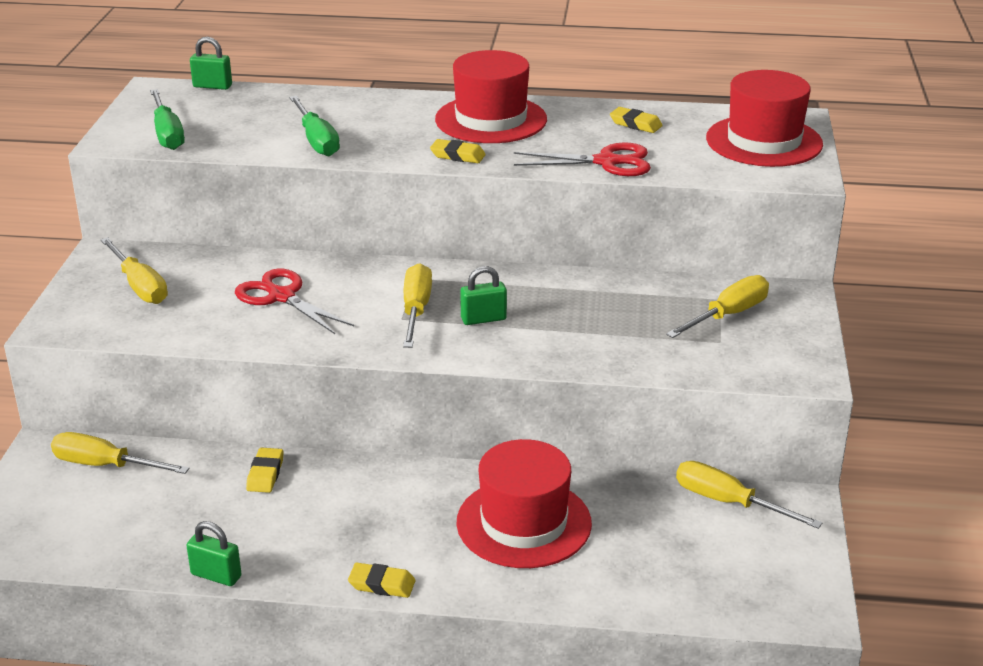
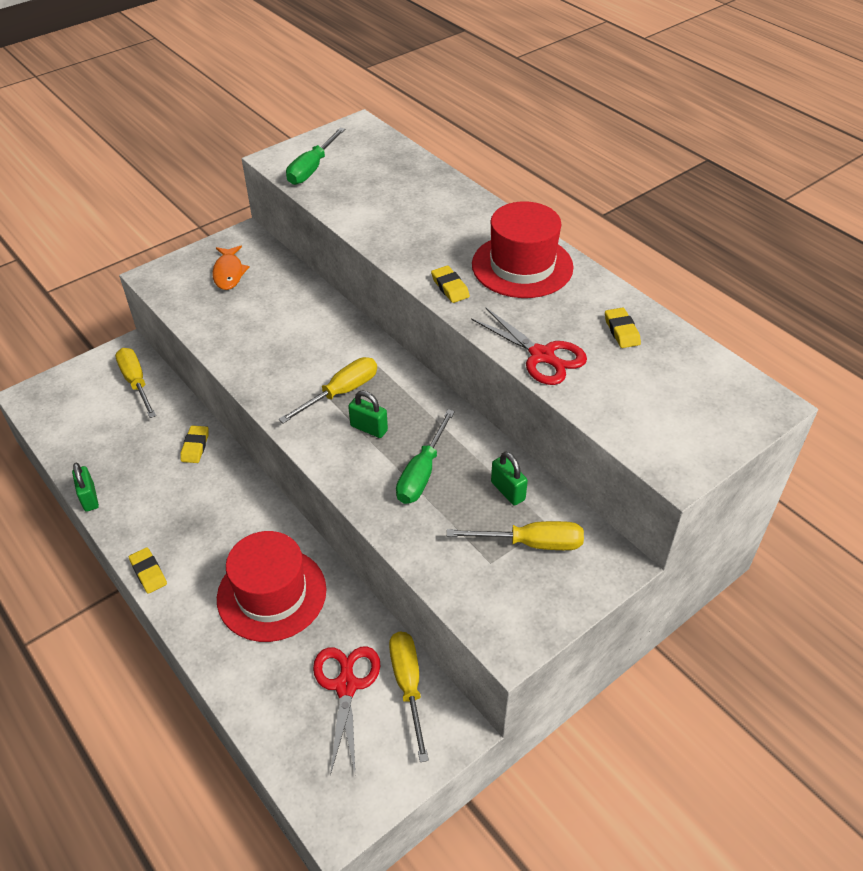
camera: 45 degrees right, 15 degrees up
(139, 286) = (229, 273): yellow screwdriver -> orange fish
(212, 86) = (394, 140): green padlock -> green padlock (508, 491)
(265, 474) = (195, 446): yellow eraser -> yellow eraser turned 45 degrees counterclockwise
(281, 296) = (285, 330): red scissors -> red scissors (346, 686)
(317, 140) = (385, 222): green screwdriver -> green screwdriver (422, 473)
(764, 141) = (699, 410): red hat -> none

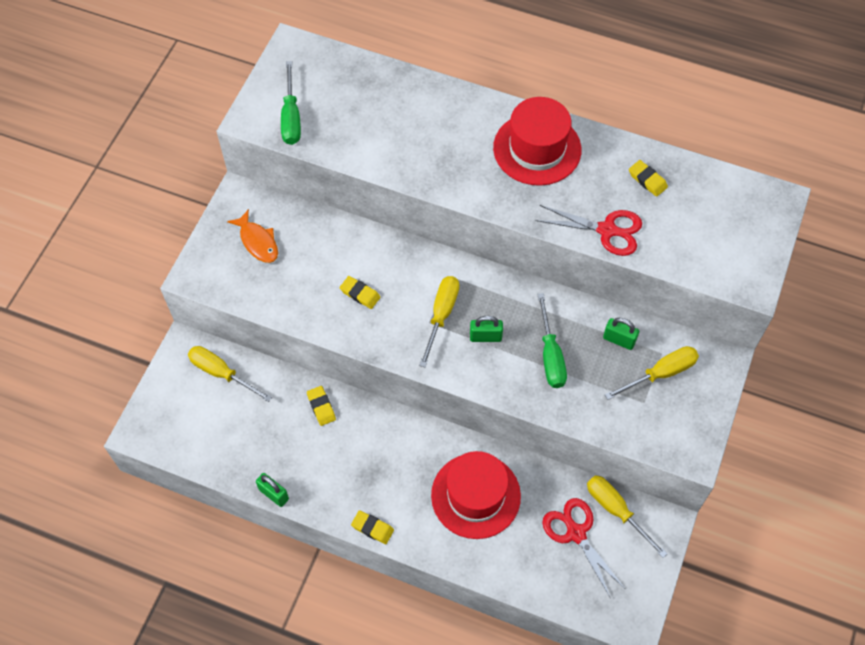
camera: 30 degrees left, 15 degrees up
(450, 287) = (497, 196): yellow eraser -> yellow eraser (360, 294)

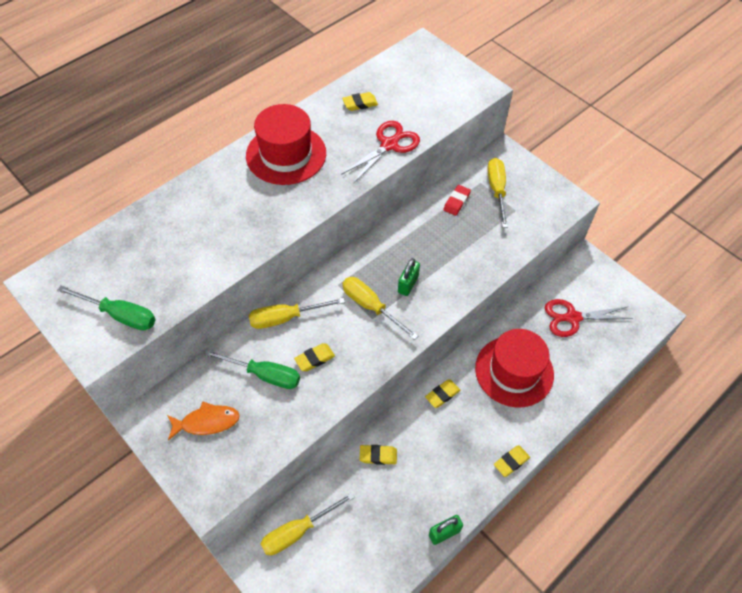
camera: 65 degrees left, 5 degrees down
(413, 437) = (442, 395): none -> yellow eraser
(550, 355) = (447, 249): green screwdriver -> green screwdriver (264, 374)
(616, 510) = (564, 284): yellow screwdriver -> yellow screwdriver (286, 318)
(619, 340) = (456, 202): green padlock -> red eraser

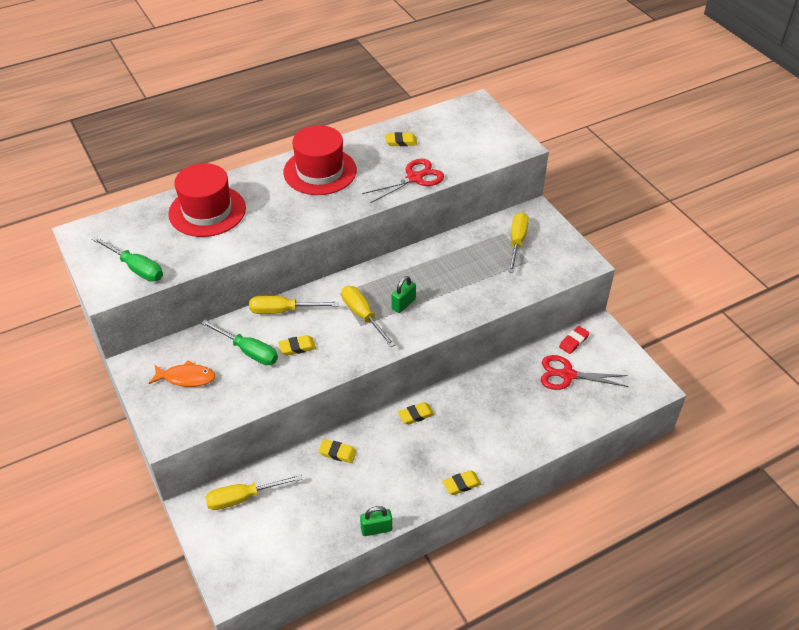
camera: 15 degrees right, 10 degrees down
(456, 202) = (474, 245): red eraser -> red eraser (573, 341)
(514, 371) = (492, 409): red hat -> red hat (207, 211)

